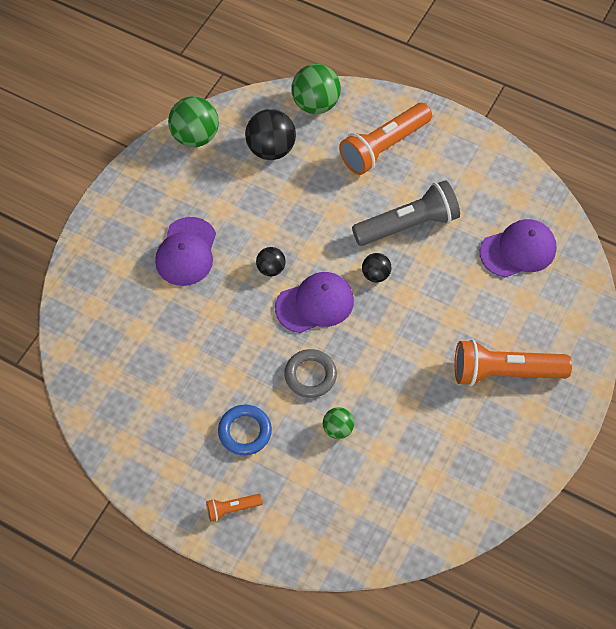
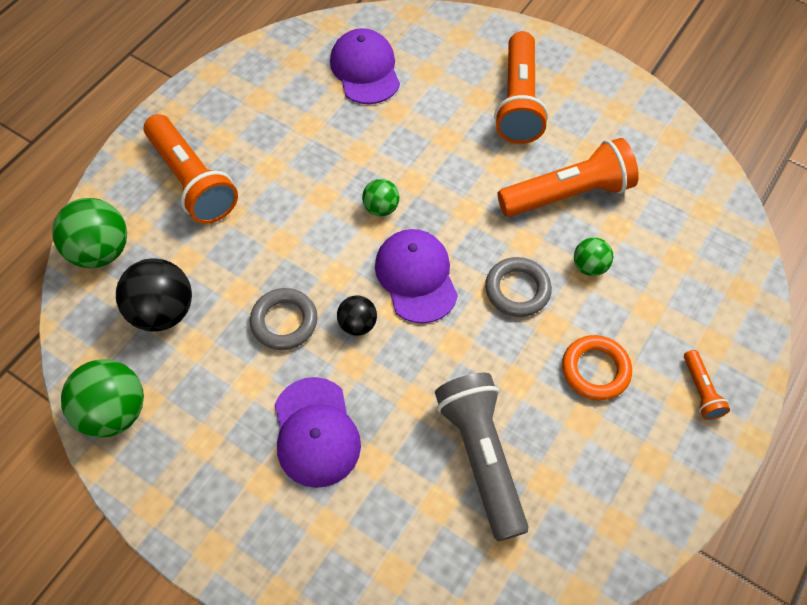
camera: 85 degrees left, 0 degrees up
(186, 252) = (316, 432): purple cap -> purple cap turned 60 degrees clockwise
(245, 431) = (595, 370): blue ring -> orange ring
(269, 222) = (284, 321): none -> grey ring
(375, 275) = (381, 208): black ball -> green ball
(407, 225) = (314, 168): grey flashlight -> grey flashlight (481, 457)
(408, 412) = (567, 194): none -> orange flashlight

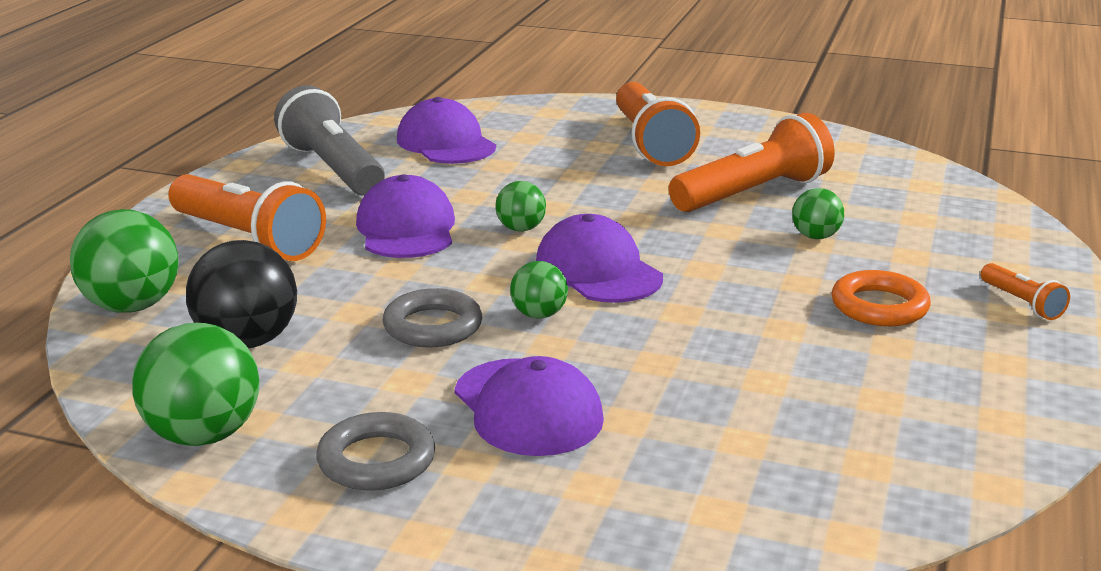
camera: 15 degrees left, 35 degrees down
(302, 190) = (406, 229): none -> purple cap
(357, 324) = (539, 315): black ball -> green ball
(481, 457) = (778, 393): grey flashlight -> grey flashlight (333, 169)
(517, 290) = (737, 263): grey ring -> grey ring (376, 460)

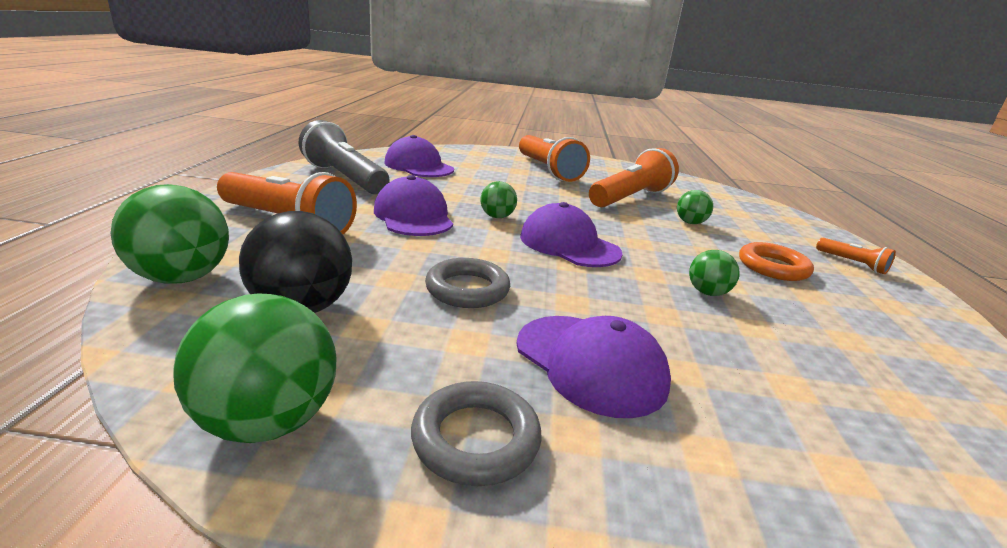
camera: 15 degrees left, 0 degrees up
(539, 315) = (547, 278): green ball -> green ball (707, 293)

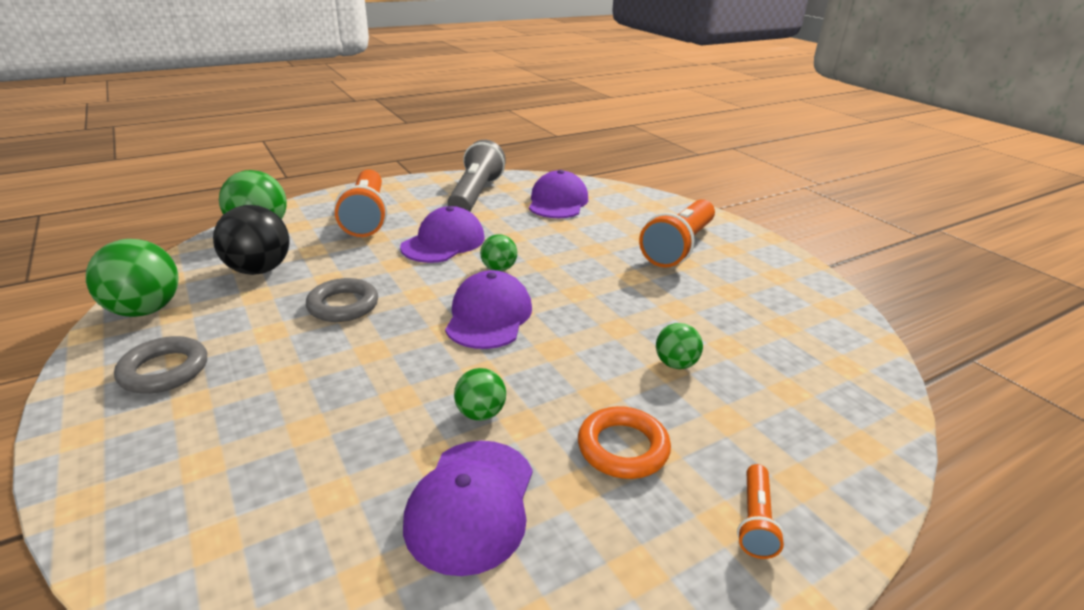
camera: 55 degrees right, 5 degrees up
(590, 363) = (281, 385): purple cap -> purple cap (471, 504)
(630, 198) = (687, 310): orange flashlight -> none

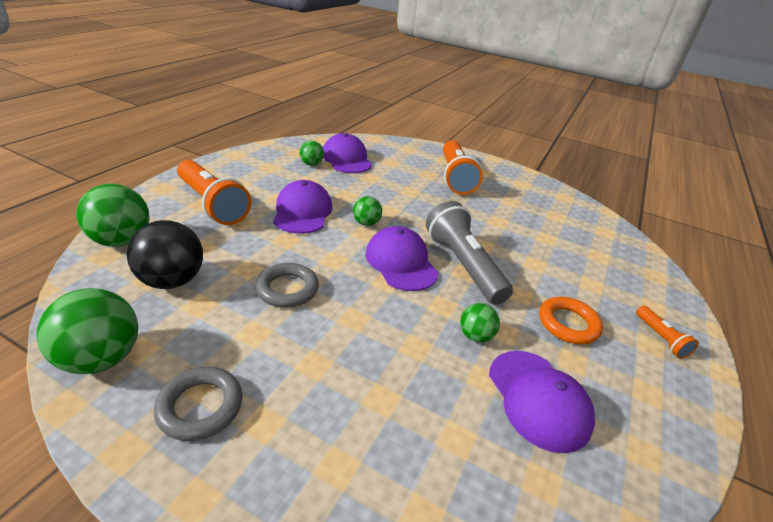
camera: 35 degrees left, 5 degrees up
(475, 195) = (280, 165): grey flashlight -> grey flashlight (463, 265)
(675, 364) = (536, 259): green ball -> green ball (311, 164)

